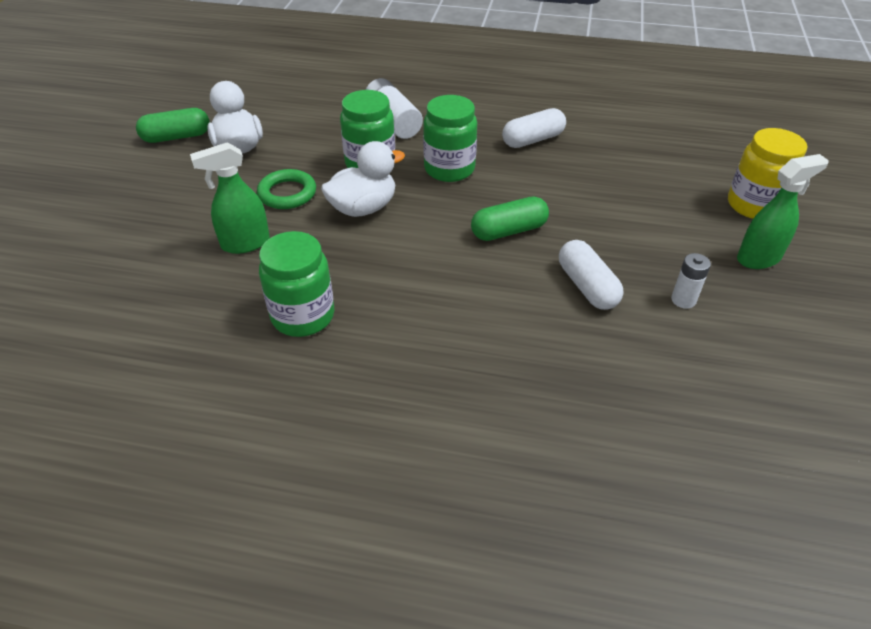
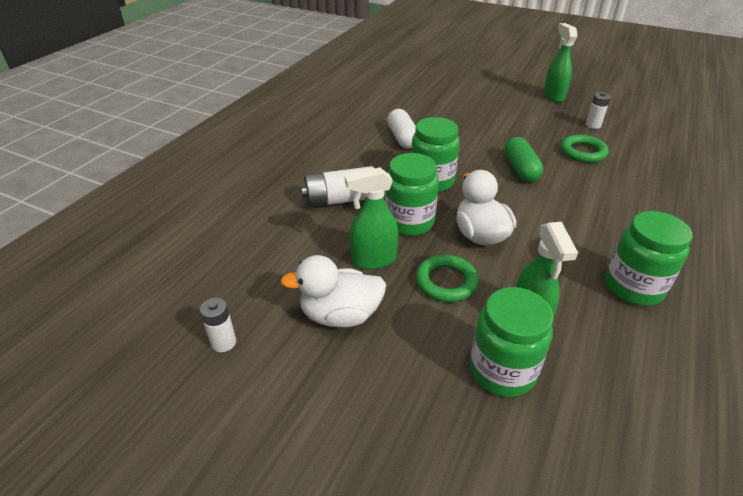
camera: 75 degrees left, 5 degrees down
(176, 137) = (288, 377): green capsule -> none
(185, 230) = (502, 371): none -> green jar
(206, 106) = (223, 342): none -> white battery
(308, 152) = (373, 260): none -> green spray bottle
(587, 286) = (582, 152): white capsule -> green ring
(754, 205) = (502, 85): yellow jar -> none

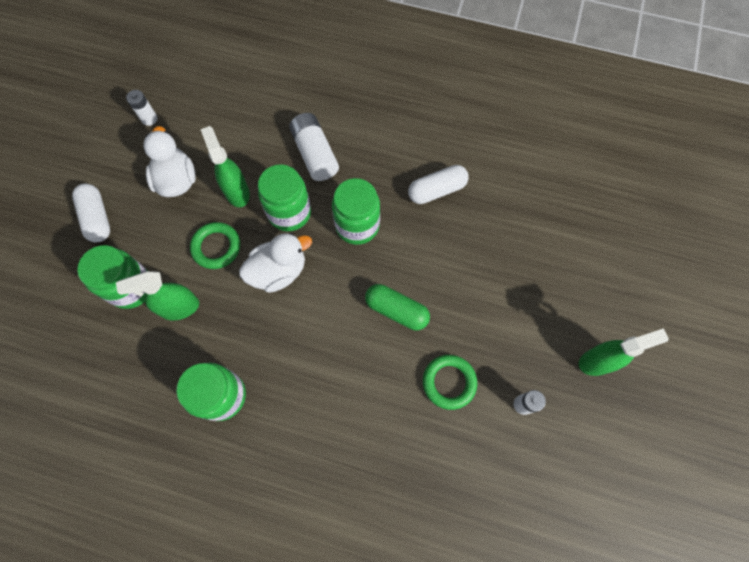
camera: 80 degrees right, 30 degrees up
(382, 414) = (97, 218): none -> white capsule
(520, 169) = (396, 310): green capsule -> green capsule turned 45 degrees clockwise

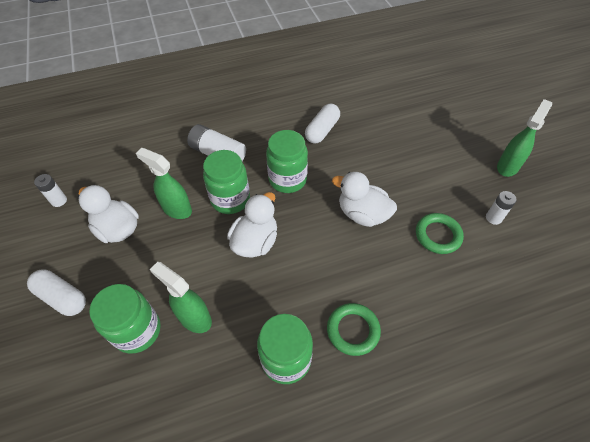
camera: 35 degrees left, 15 degrees down
(179, 308) = (194, 318): green spray bottle -> green spray bottle turned 90 degrees clockwise
(216, 247) = (190, 255): green ring -> green ring (353, 330)
(396, 310) = (362, 214): green capsule -> white duck

